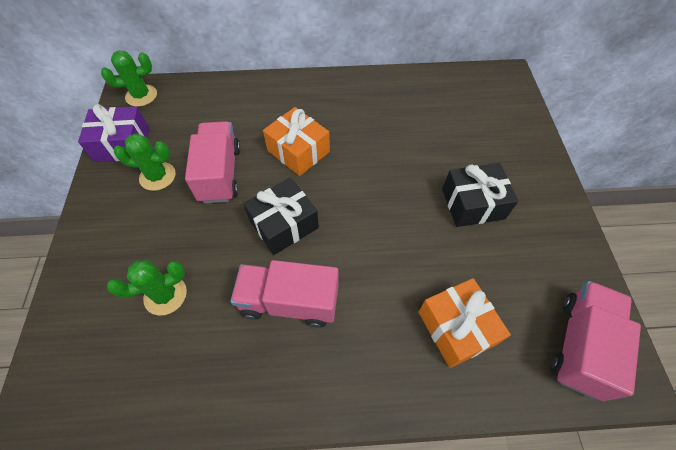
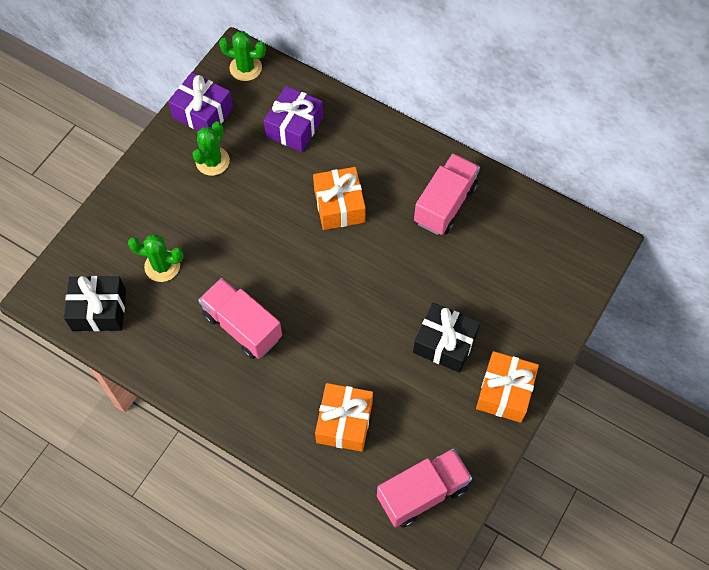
camera: 35 degrees right, 5 degrees up
(157, 176) = (212, 161): green cactus -> green cactus turned 75 degrees clockwise
(215, 115) = (294, 127): none -> purple gift
(220, 174) = (262, 189): pink truck -> pink truck (445, 204)
(284, 224) = (280, 264): black gift -> black gift (99, 310)
(551, 212) = (504, 392): none -> orange gift

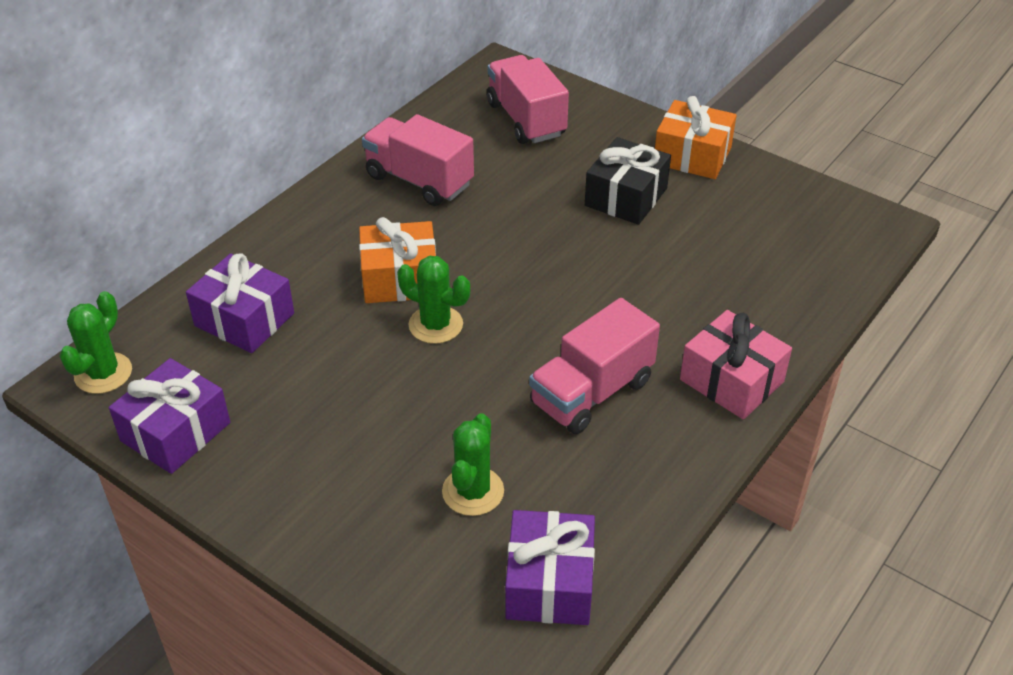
camera: 85 degrees left, 20 degrees down
(99, 310) = (550, 583): black gift -> purple gift
(212, 161) = (280, 421): green cactus -> green cactus (435, 325)
(257, 412) = (731, 380): none -> pink gift
(344, 422) = (741, 293): orange gift -> none
(422, 493) = (830, 230): pink truck -> pink truck (526, 119)

